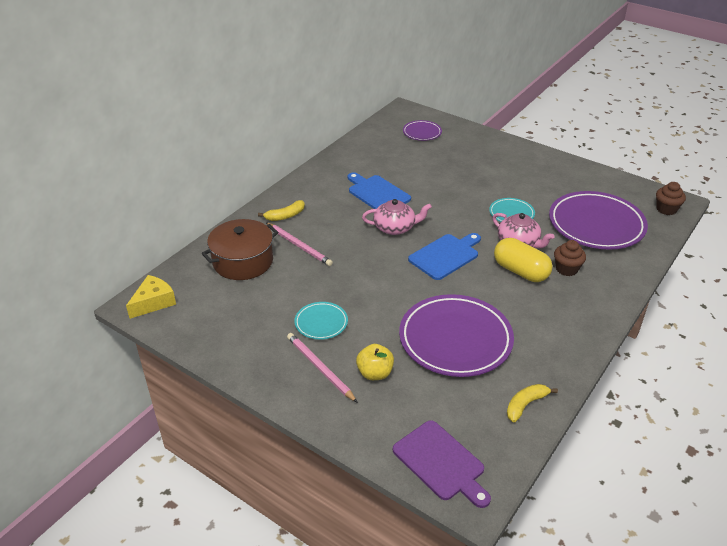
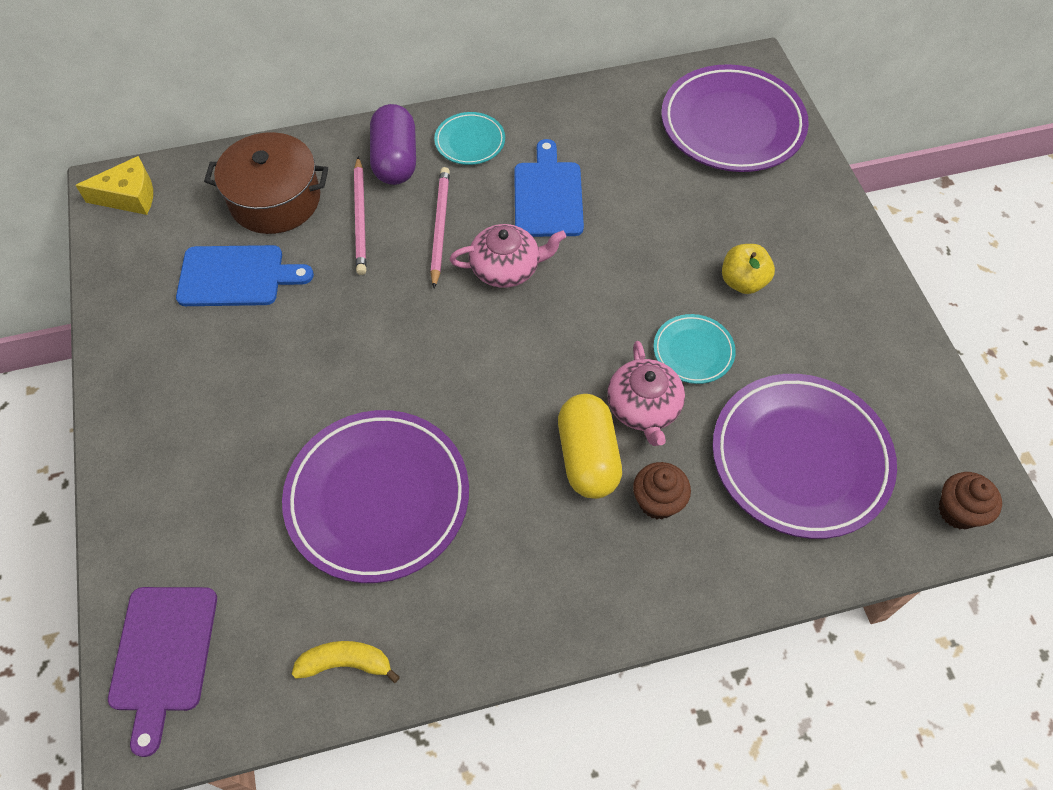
camera: 40 degrees right, 20 degrees up
(285, 216) = (395, 160): yellow banana -> purple capsule
(320, 368) = (188, 418): pink pencil -> pink pencil (440, 227)
(321, 323) = (259, 353): turquoise plate -> turquoise plate (470, 142)
(375, 373) = (235, 472): yellow apple -> yellow apple (743, 282)
(395, 227) = (506, 268): pink teapot -> pink teapot turned 45 degrees counterclockwise
(422, 133) = (732, 125): purple plate -> purple plate, size x2.07
(445, 256) = (518, 359): blue cutting board -> blue cutting board (236, 276)

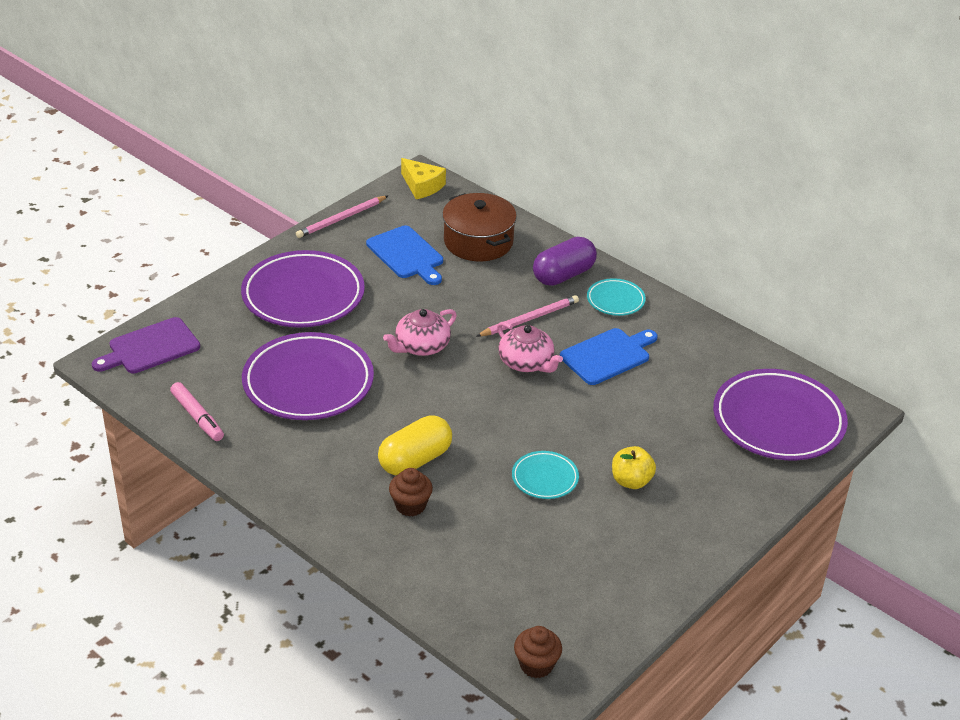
camera: 55 degrees right, 20 degrees down
(346, 663) = (197, 417): yellow banana -> pink marker
(360, 218) = (501, 282): pink pencil -> pink pencil (341, 219)
(643, 408) = (476, 471): pink teapot -> pink teapot (421, 346)
(800, 458) = (506, 564): purple plate -> purple plate (303, 295)

